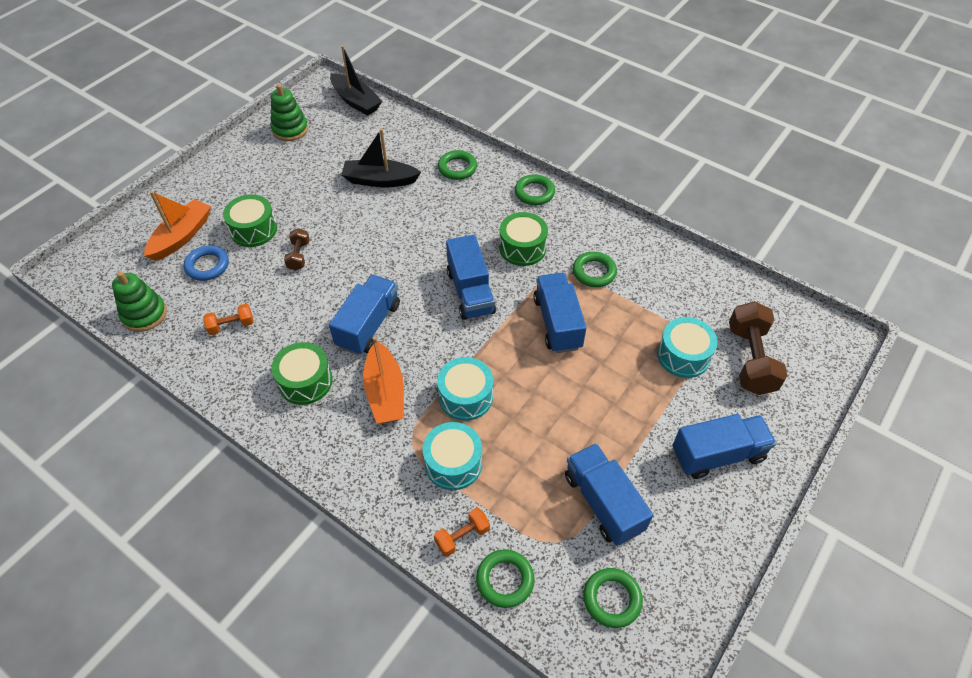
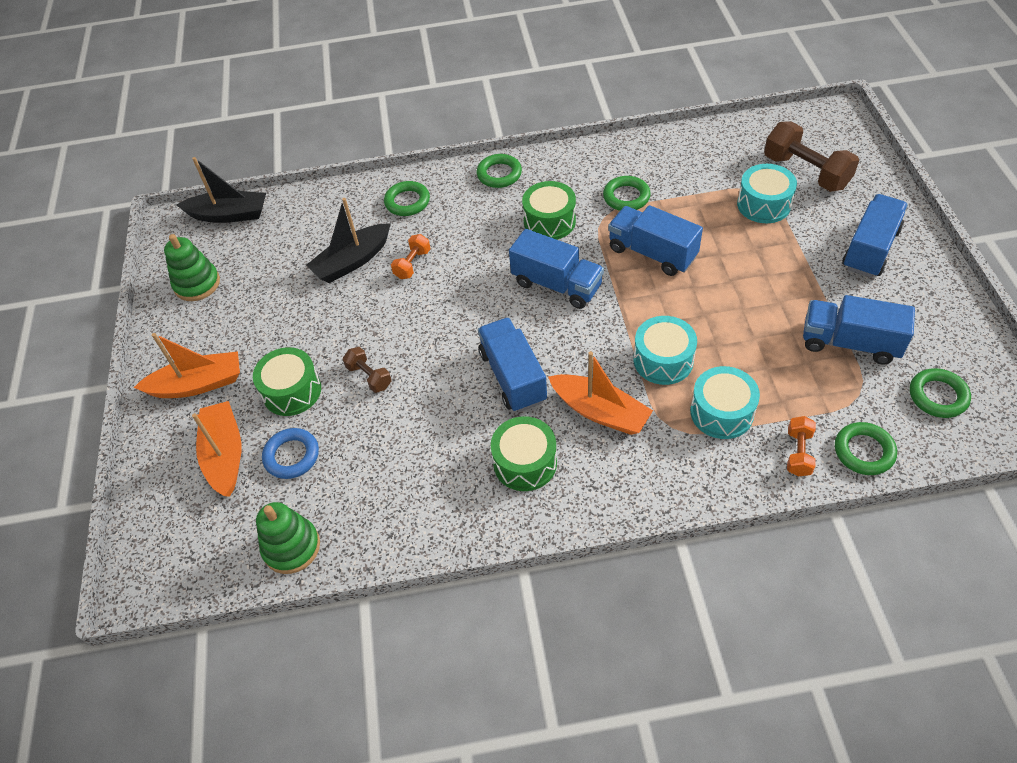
camera: 40 degrees left, 0 degrees up
(219, 187) = (198, 384): none -> orange boat
(231, 325) = (392, 481): orange dumbbell -> orange dumbbell (412, 264)

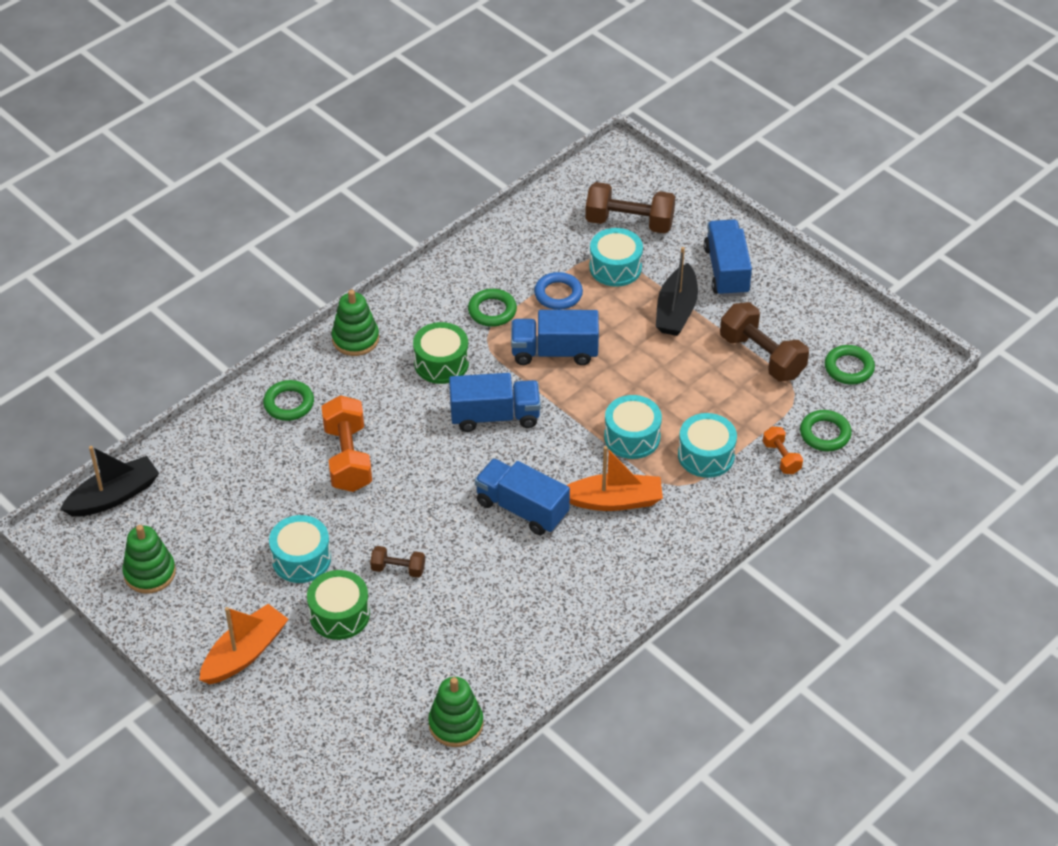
camera: 40 degrees left, 5 degrees down
(225, 455) = (329, 692): orange boat -> none
(292, 456) = (390, 662): blue ring -> blue ring (558, 294)
(306, 329) = (301, 559): none -> turquoise drum
(352, 261) = (287, 482): black boat -> black boat (676, 310)
(412, 264) = (348, 458): orange dumbbell -> orange dumbbell, size x1.90
(499, 174) = (355, 339): green ring -> green stacking toy
(525, 463) = (587, 568): green drum -> none
(849, 343) = (762, 356): blue truck -> brown dumbbell

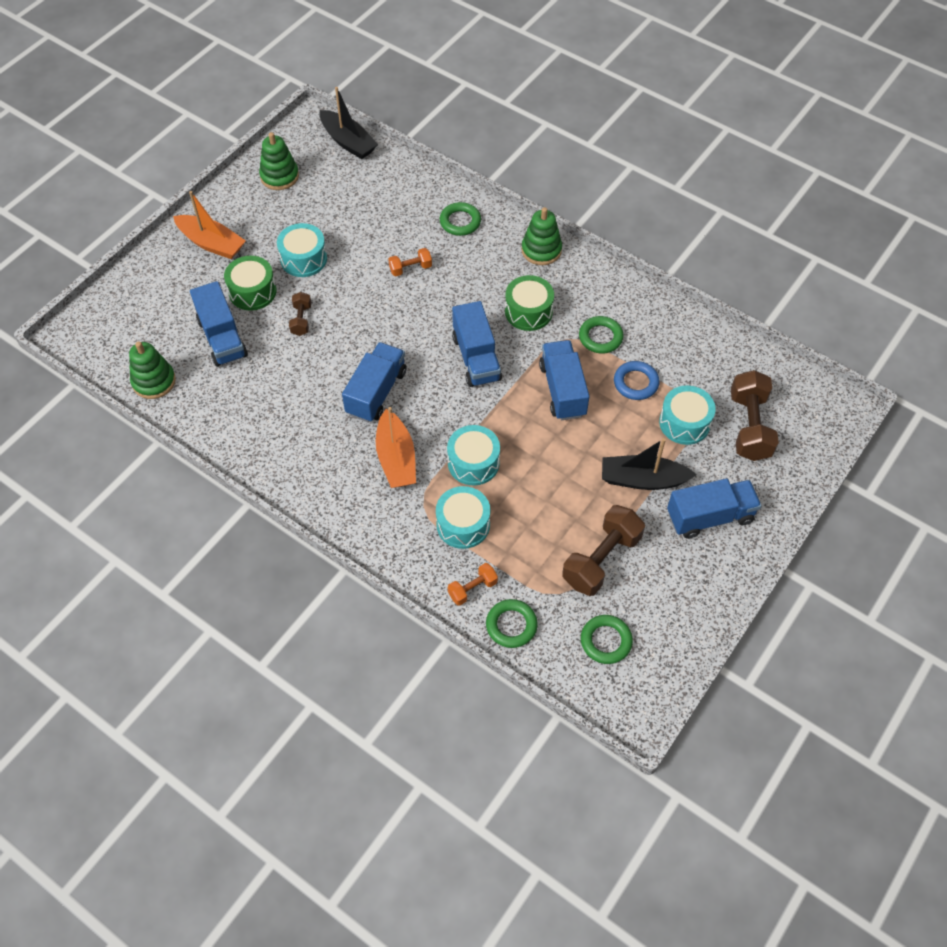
camera: 80 degrees right, 10 degrees up
(348, 458) = (410, 268): orange dumbbell -> orange dumbbell, size x0.52
(405, 650) = (222, 338): none -> blue truck

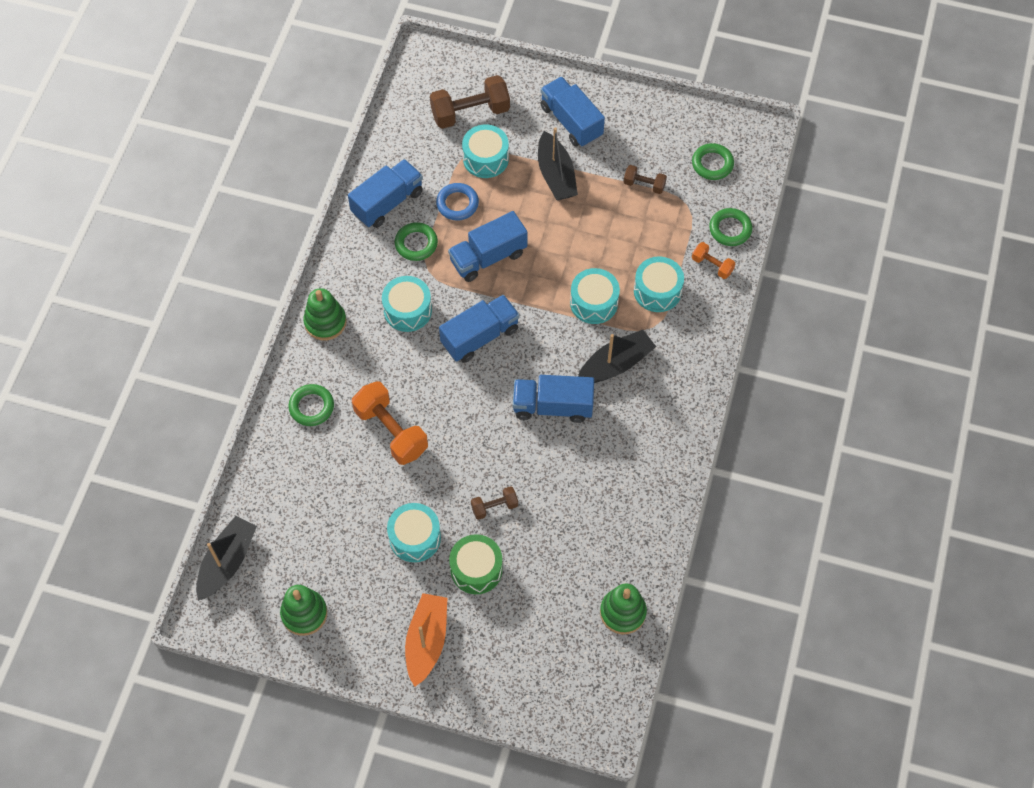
camera: 110 degrees left, 5 degrees up
(222, 338) = (545, 572): blue truck -> blue truck (387, 203)
(396, 458) = (616, 364): orange boat -> black boat
(410, 268) = (391, 431): orange dumbbell -> orange dumbbell, size x1.90
(528, 311) = (407, 310): green drum -> turquoise drum
(601, 559) = (644, 185): brown dumbbell -> brown dumbbell, size x0.52

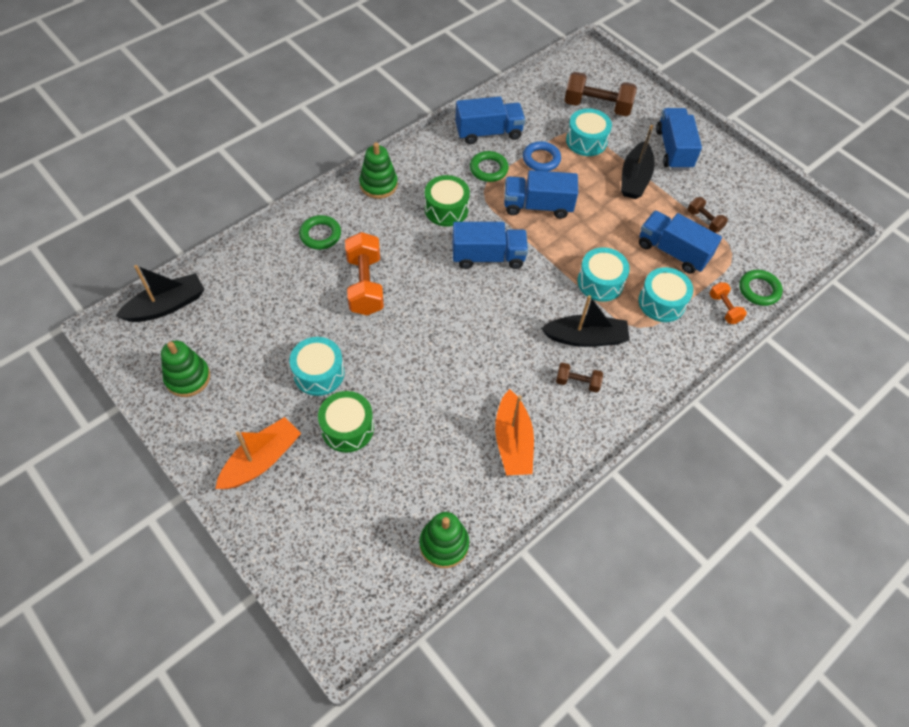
camera: 30 degrees right, 5 degrees down
(407, 310) = (446, 209): turquoise drum -> green drum
(494, 507) = (401, 388): brown dumbbell -> brown dumbbell (577, 382)
(552, 406) = (508, 340): blue truck -> blue truck (672, 252)
(618, 495) = (513, 442): none -> orange boat
(712, 164) = (775, 235): green ring -> none

